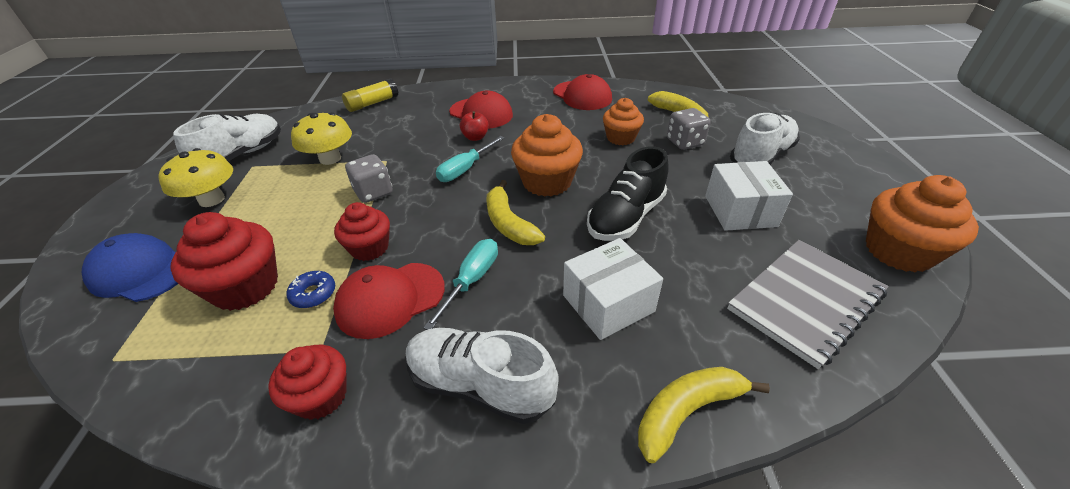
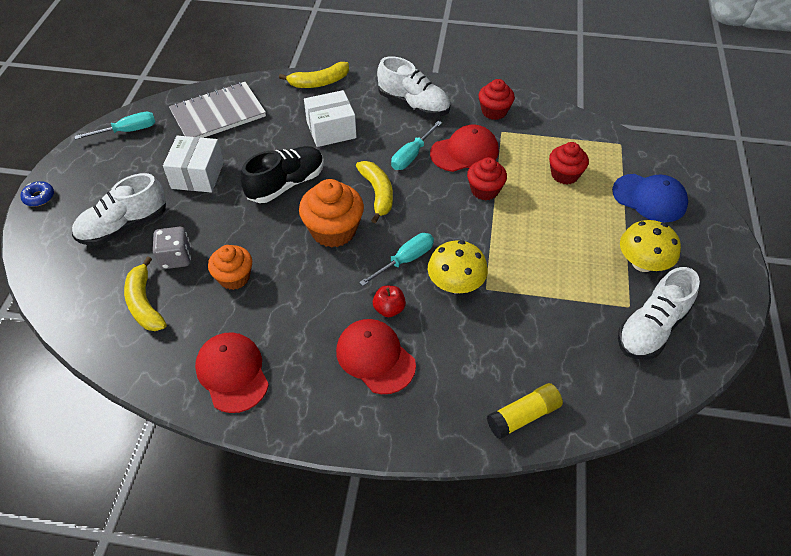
camera: 170 degrees left, 10 degrees up
(245, 287) = (564, 175): red cupcake -> red cupcake, size x0.65
(313, 294) = (516, 163): blue donut -> blue donut (39, 197)
(330, 159) = (547, 302): yellow mushroom -> yellow mushroom (455, 284)
(373, 192) = (491, 245): grey dice -> none
(898, 251) = (128, 131): orange cupcake -> turquoise screwdriver

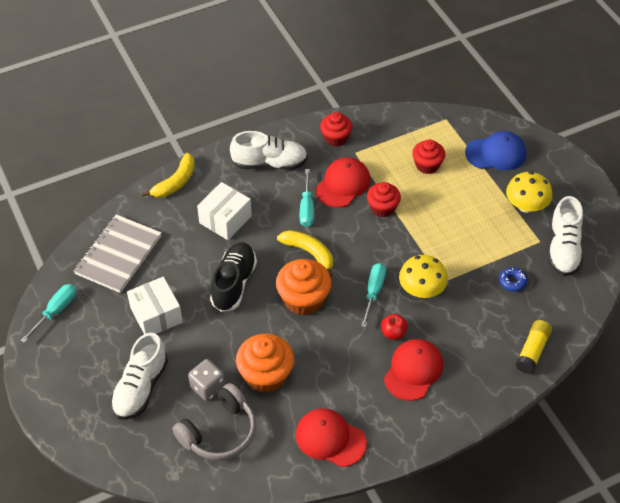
camera: 35 degrees left, 0 degrees up
(39, 197) = (43, 407): blue donut -> blue donut (512, 282)
(145, 303) = (219, 432): yellow banana -> grey headphones
(234, 277) = (266, 375): orange cupcake -> orange cupcake, size x1.53
(375, 357) = (413, 370): red cap -> red cap turned 105 degrees clockwise

